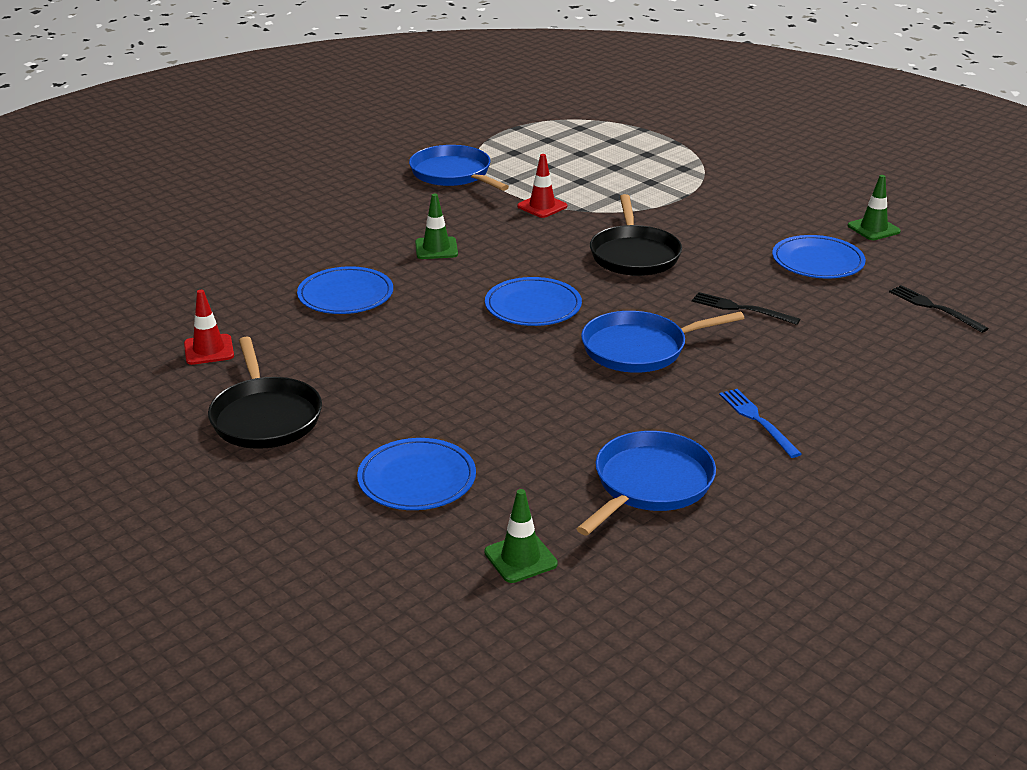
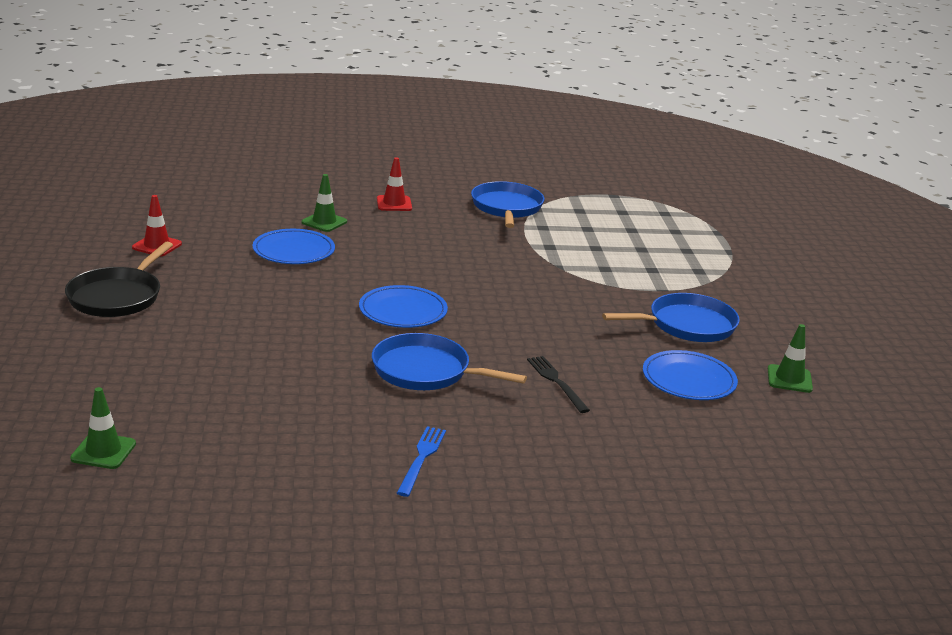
camera: 35 degrees right, 5 degrees down
(417, 479) = (133, 374): blue plate -> none
(436, 248) = (405, 248): green traffic cone -> green traffic cone (324, 222)
(542, 206) = (532, 252): red traffic cone -> red traffic cone (394, 204)
(634, 255) = (542, 311): black pan -> none
(650, 484) = (267, 455): blue pan -> blue pan (687, 325)
(934, 308) = (730, 458): black fork -> none

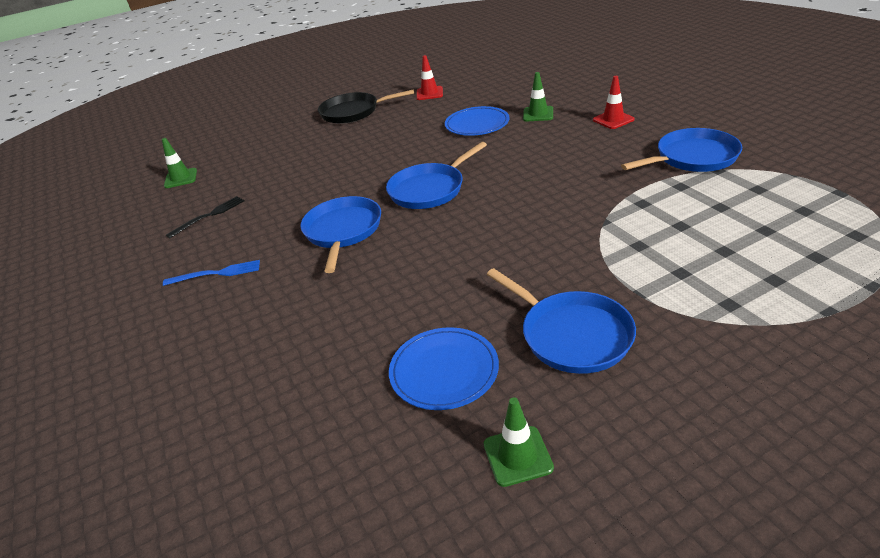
camera: 75 degrees right, 10 degrees up
(403, 311) = (429, 189): blue plate -> blue pan
(556, 382) = (372, 293): black fork -> black fork (209, 216)

